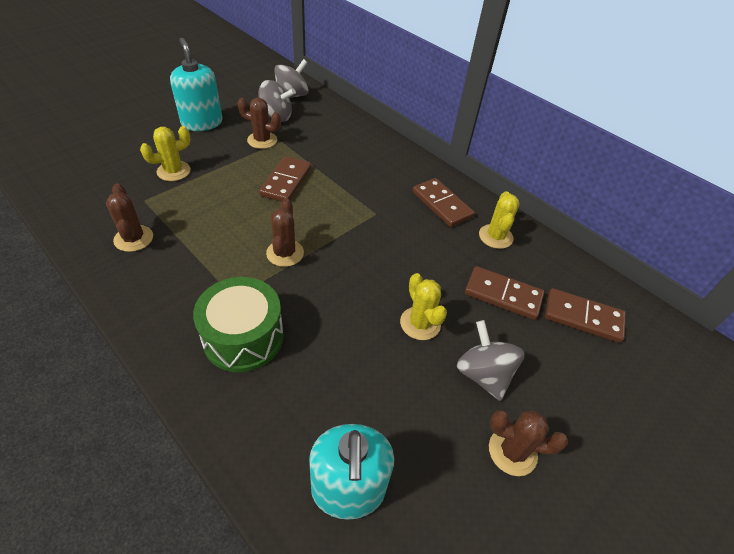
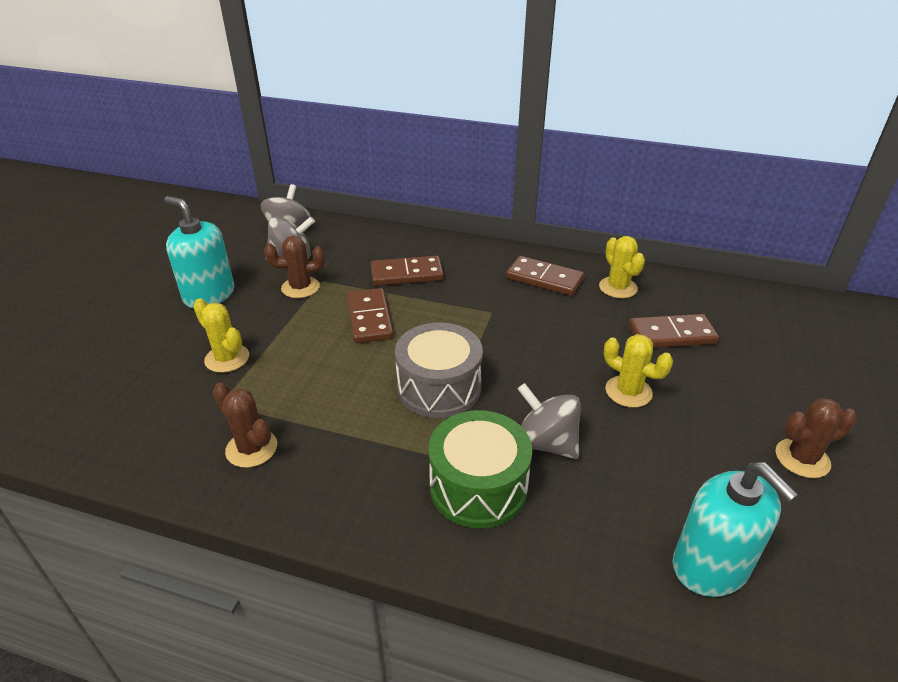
camera: 25 degrees left, 10 degrees down
(173, 171) = (227, 358): yellow cactus -> yellow cactus turned 75 degrees counterclockwise
(285, 253) = (439, 387): brown cactus -> grey drum
(483, 374) = (720, 408): grey spinning top -> grey spinning top (546, 443)
(583, 317) = (749, 324): brown domino -> brown domino (407, 274)

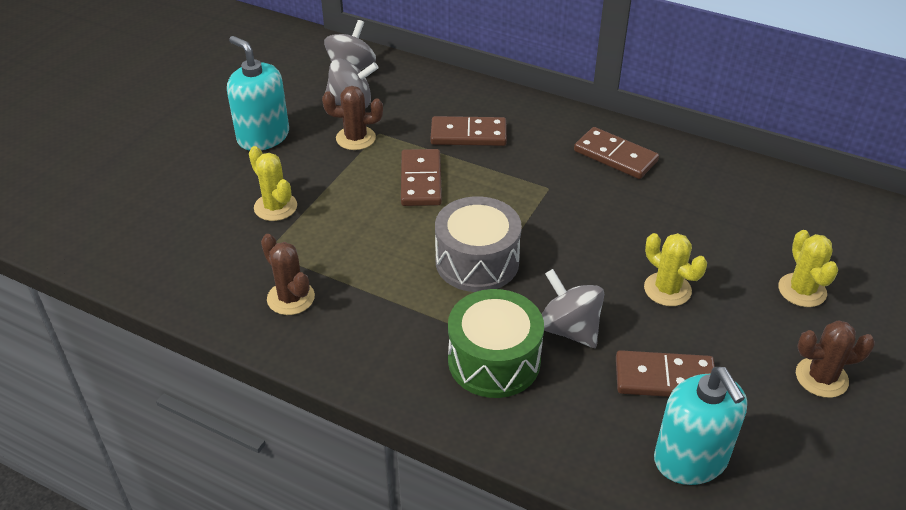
camera: 10 degrees right, 5 degrees up
(618, 288) = (693, 175): yellow cactus -> yellow cactus (802, 290)
(672, 335) = (734, 235): brown domino -> brown domino (665, 378)

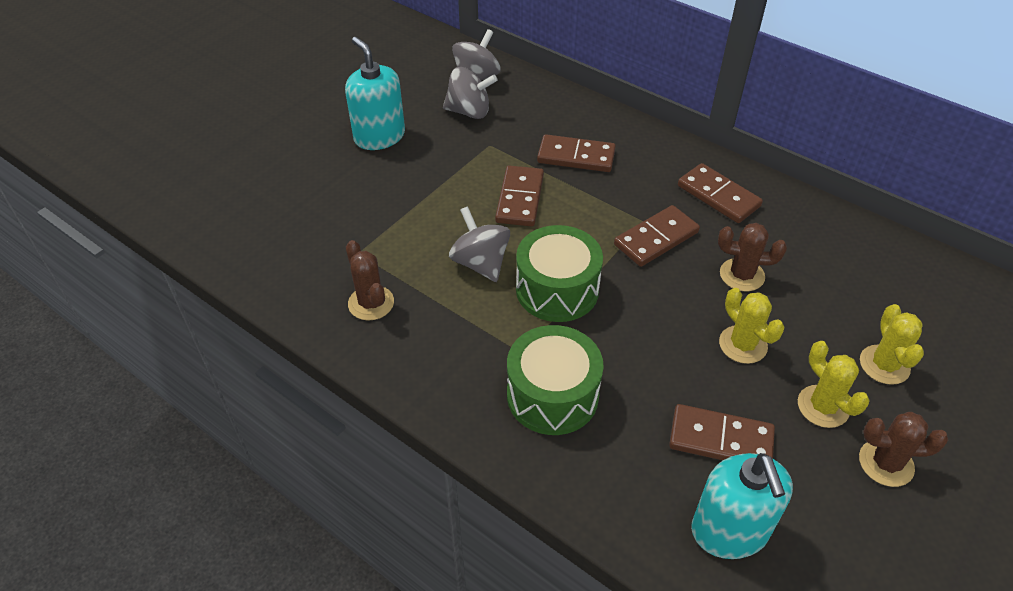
camera: 10 degrees right, 5 degrees up
(275, 207) = (376, 209): yellow cactus -> yellow cactus (823, 406)
(355, 138) = (466, 148): brown cactus -> brown cactus (742, 275)
(477, 261) = (557, 289): grey drum -> green drum
(563, 202) = (656, 238): none -> brown domino
(569, 329) = (634, 373): grey spinning top -> grey spinning top (480, 263)

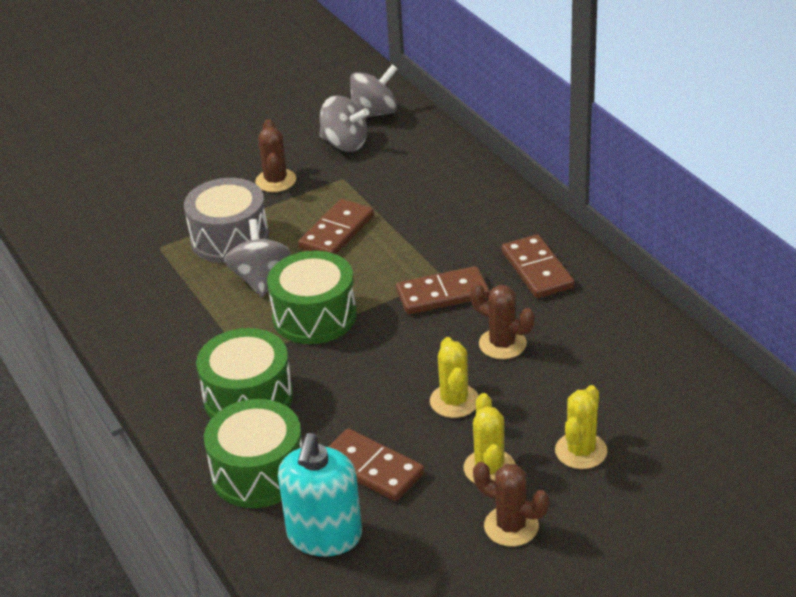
camera: 25 degrees right, 10 degrees down
(371, 303) = (143, 290): brown cactus -> brown cactus (275, 181)
(379, 136) = (243, 151): turquoise soap dispenser -> none
(423, 228) = (230, 239): none -> grey drum
(576, 157) = (420, 205): brown domino -> none
(618, 478) = (258, 472): none -> green drum

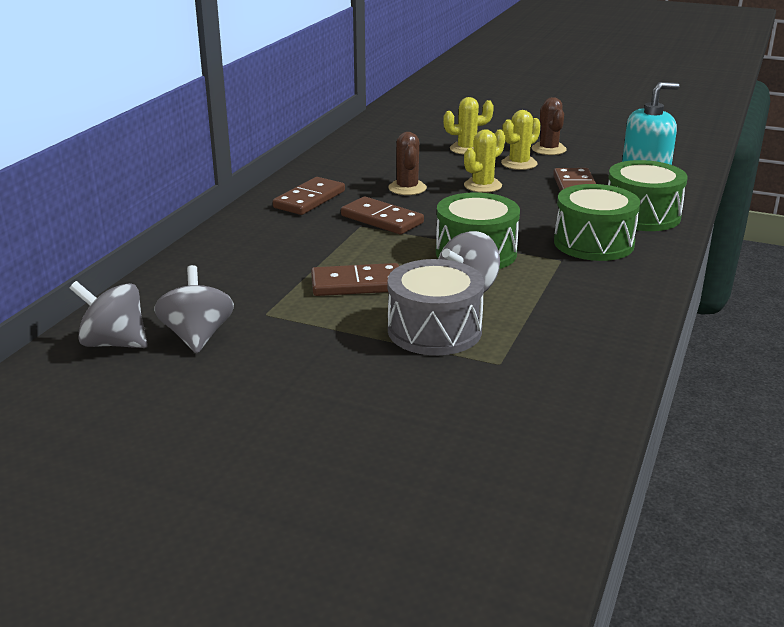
camera: 130 degrees left, 10 degrees down
(275, 181) = (309, 347): brown cactus -> none

